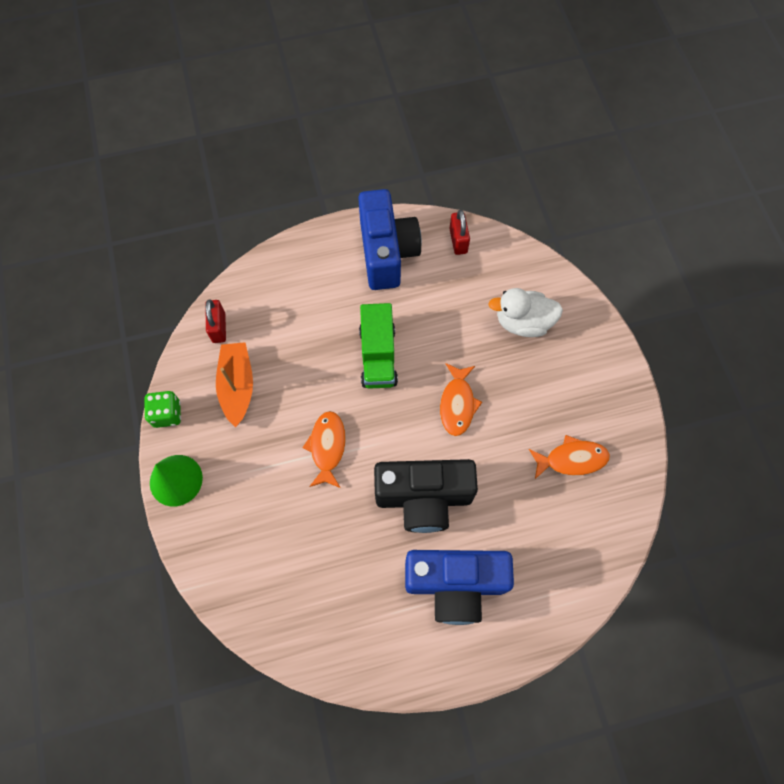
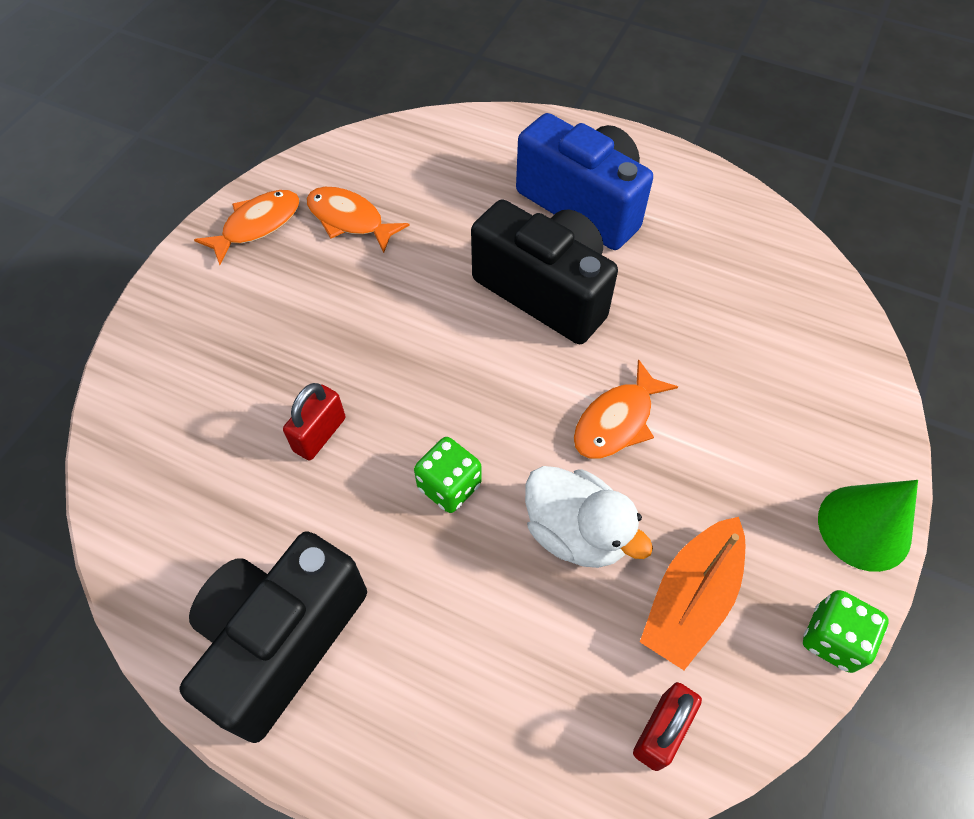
camera: 140 degrees left, 10 degrees down
(378, 356) = (449, 486): green truck -> green dice
(387, 252) = (281, 641): blue camera -> black camera
(457, 404) = (409, 354): orange fish -> orange fish (257, 225)
(458, 241) = (163, 569): red padlock -> red padlock (319, 434)
(523, 322) = (225, 386): white duck -> white duck (576, 532)

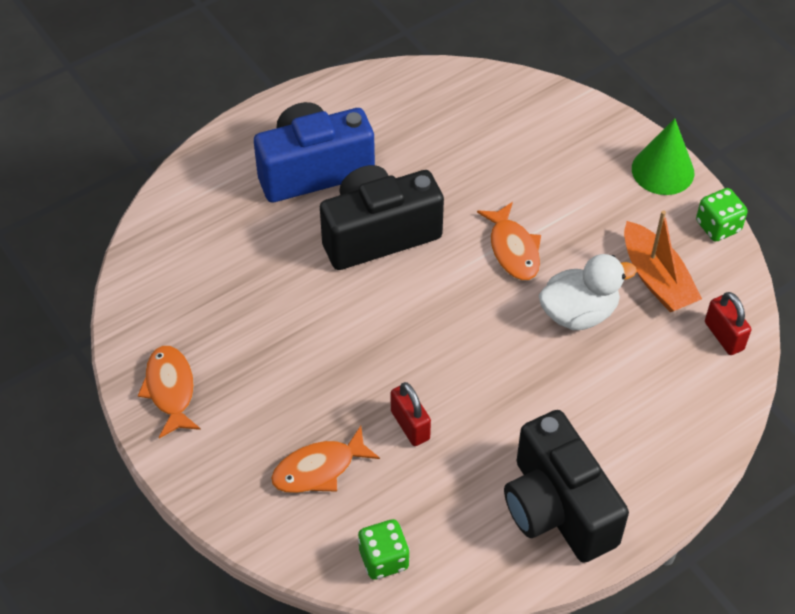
camera: 60 degrees left, 5 degrees down
(350, 220) = (214, 323): orange fish -> orange fish (319, 469)
(449, 486) = (502, 366): green dice -> green dice (383, 559)

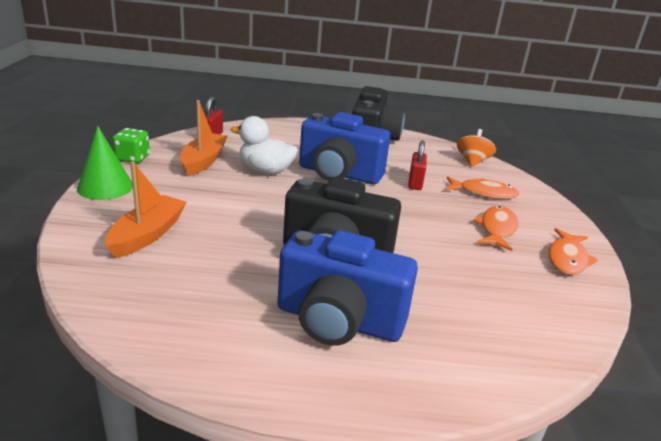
camera: 145 degrees left, 25 degrees down
(383, 559) = (472, 161): green dice -> orange spinning top
(504, 372) = (339, 174): none -> blue camera
(513, 249) = (258, 205): orange fish -> orange fish (497, 229)
(541, 147) = (147, 235): none -> orange boat

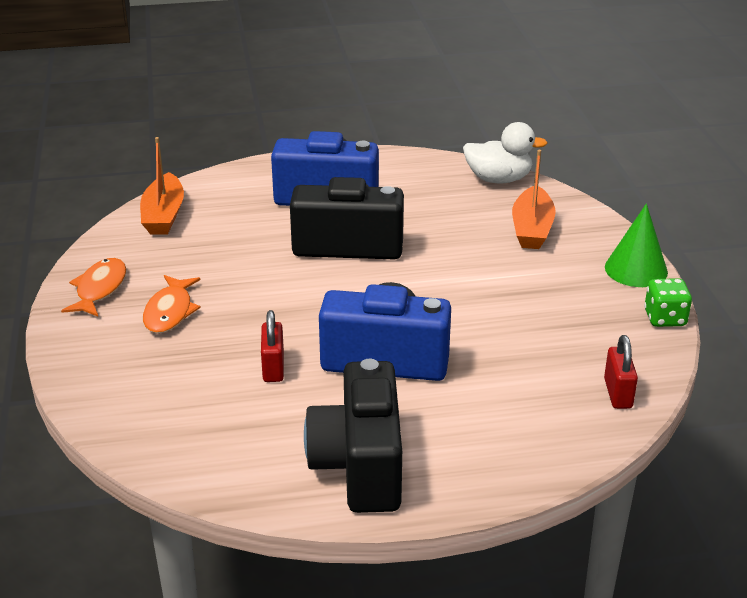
camera: 170 degrees right, 5 degrees up
(203, 161) = (578, 336): orange boat -> orange boat (164, 215)
(265, 171) = (486, 339): white duck -> white duck (498, 179)
(472, 161) = (173, 449): orange spinning top -> none
(483, 193) = (171, 372): orange fish -> none

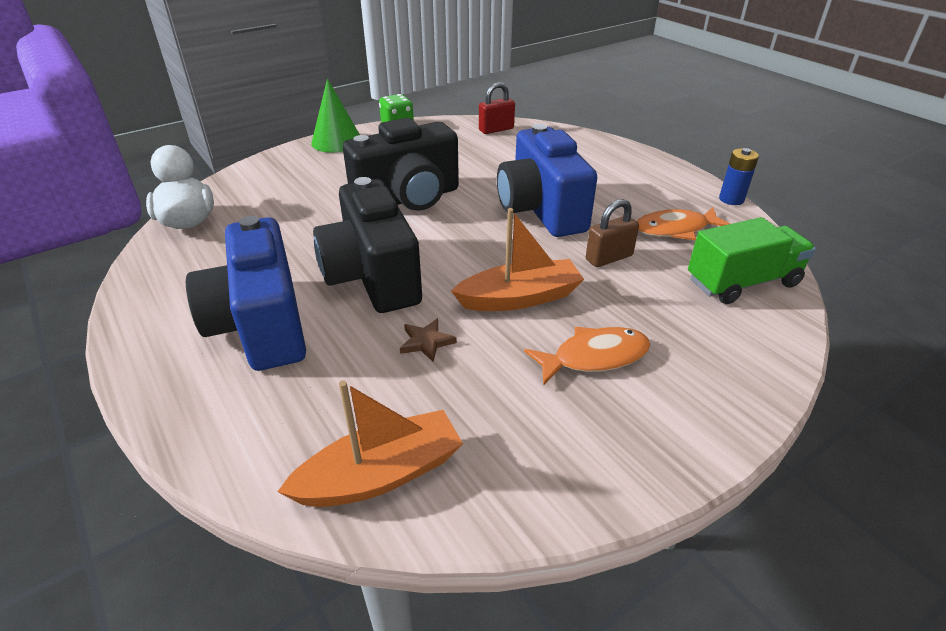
camera: 115 degrees left, 5 degrees up
(99, 289) = (609, 447): orange fish -> orange fish (675, 229)
(170, 430) = (742, 282): none -> green truck
(252, 250) = (426, 342): none -> brown star
(273, 368) = (609, 258): red padlock -> brown padlock
(303, 513) = (731, 199): none -> blue battery
(360, 465) = (665, 192): black camera -> black camera (408, 198)
(532, 229) = (290, 188): orange boat -> orange boat (519, 298)

